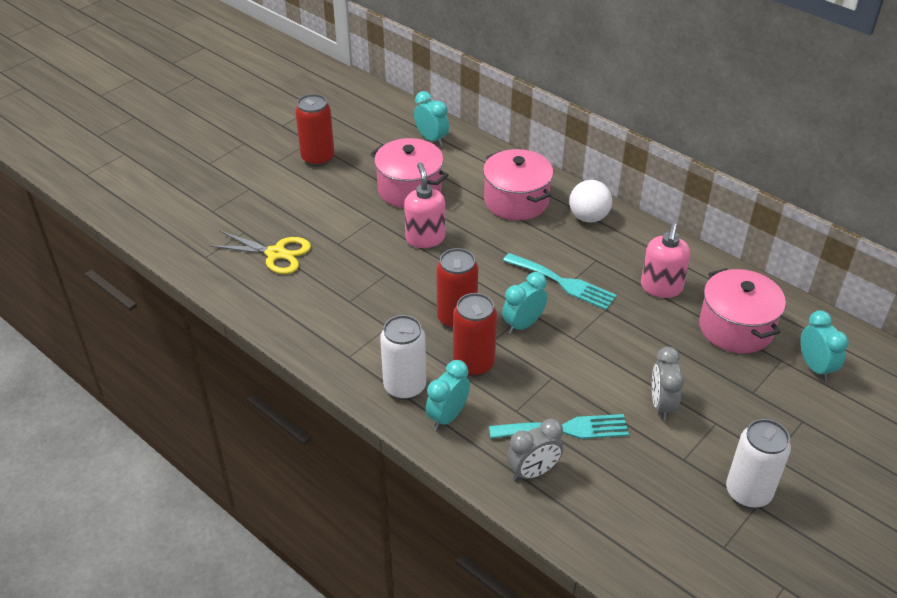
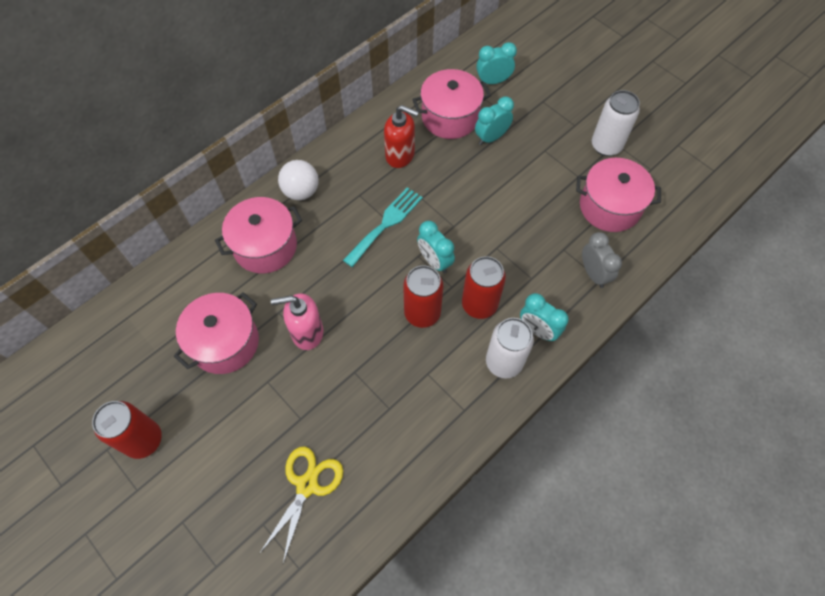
camera: 85 degrees left, 20 degrees up
(431, 139) = (141, 315): turquoise clock -> turquoise clock (491, 137)
(565, 429) = (551, 246): turquoise fork -> none
(642, 493) = (610, 206): none -> pink pot
(661, 288) = (400, 155): pink soap dispenser -> red soap dispenser
(662, 405) = (527, 179): grey clock -> none

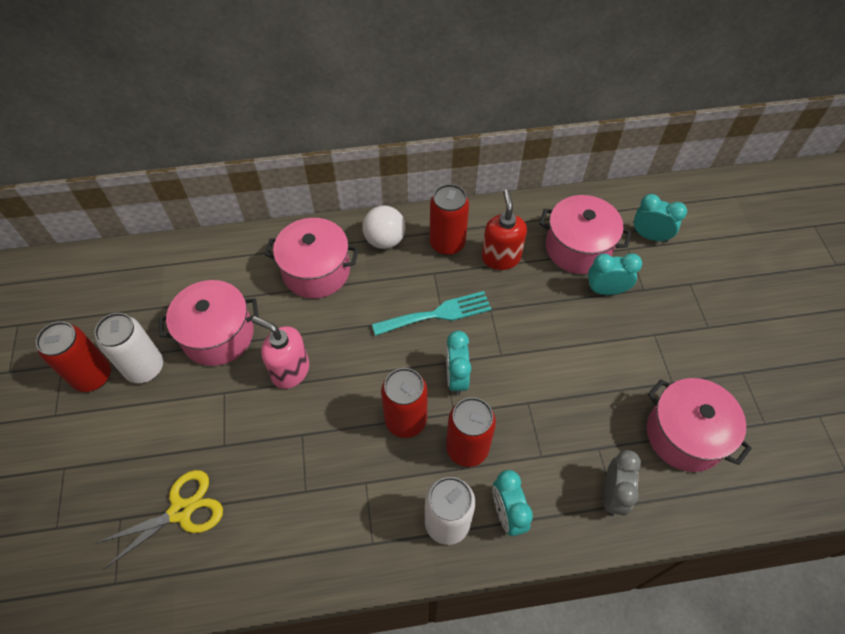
camera: 35 degrees right, 5 degrees down
(352, 167) = (447, 243): none -> red can
(400, 155) = (501, 257): red soap dispenser -> red soap dispenser turned 150 degrees counterclockwise
(606, 146) = (728, 368): white can -> white can (145, 368)

